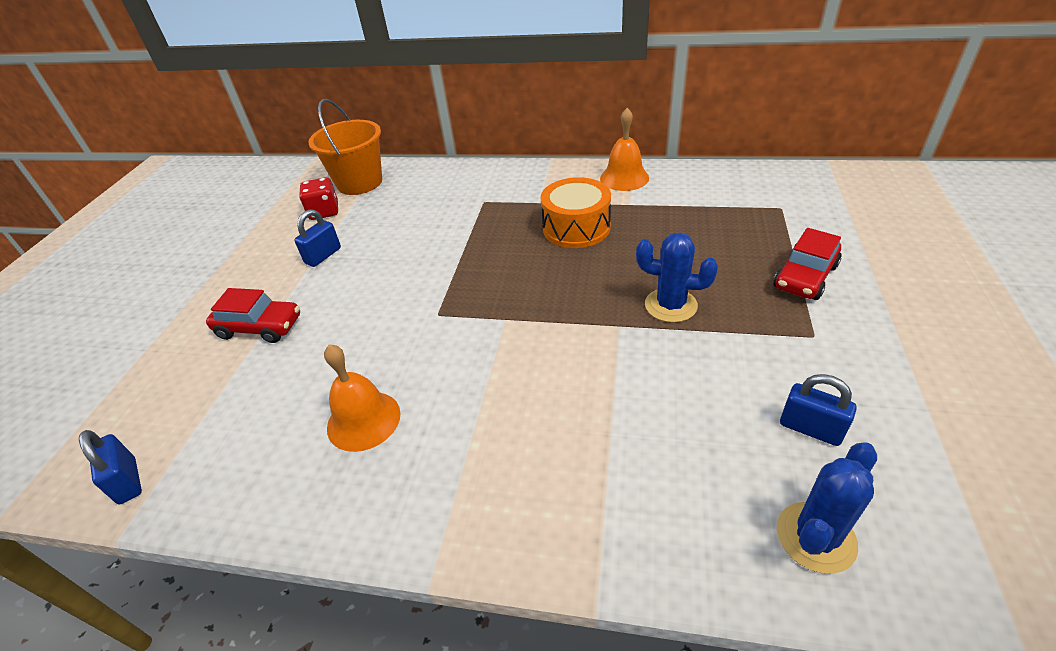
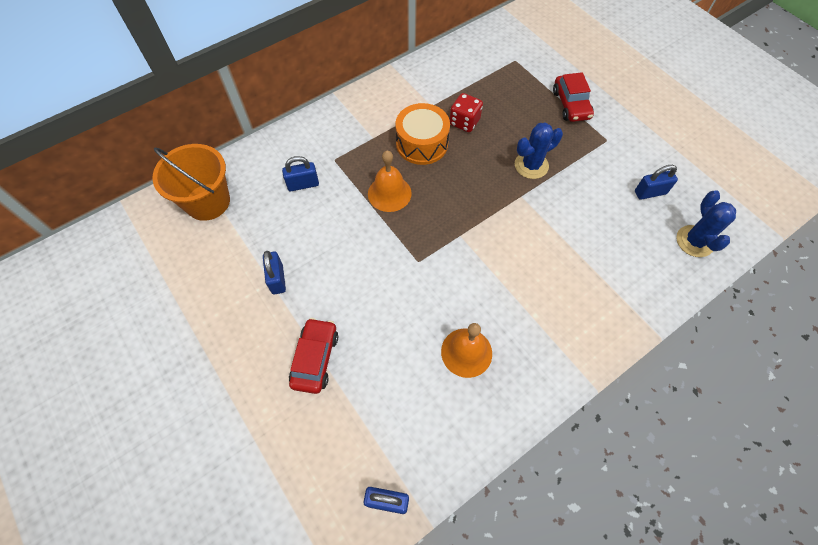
camera: 50 degrees left, 20 degrees up
(260, 327) = (315, 359): red car -> red car turned 45 degrees counterclockwise
(324, 212) = (218, 245): red dice -> red dice (464, 122)
(435, 206) = (303, 184): none -> blue padlock
(624, 178) = (404, 84): orange bell -> orange bell (389, 193)

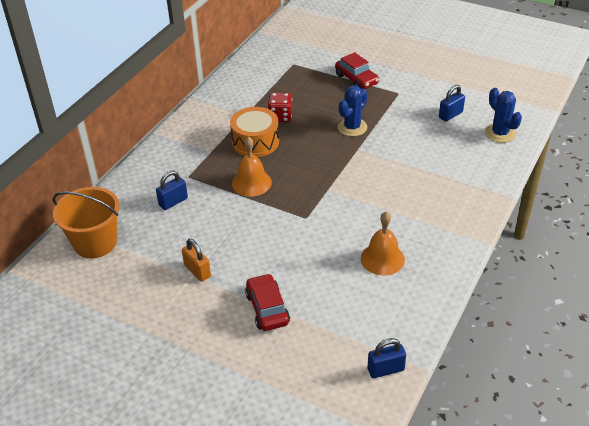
camera: 25 degrees left, 20 degrees down
(277, 279) = (197, 271): blue padlock -> orange padlock

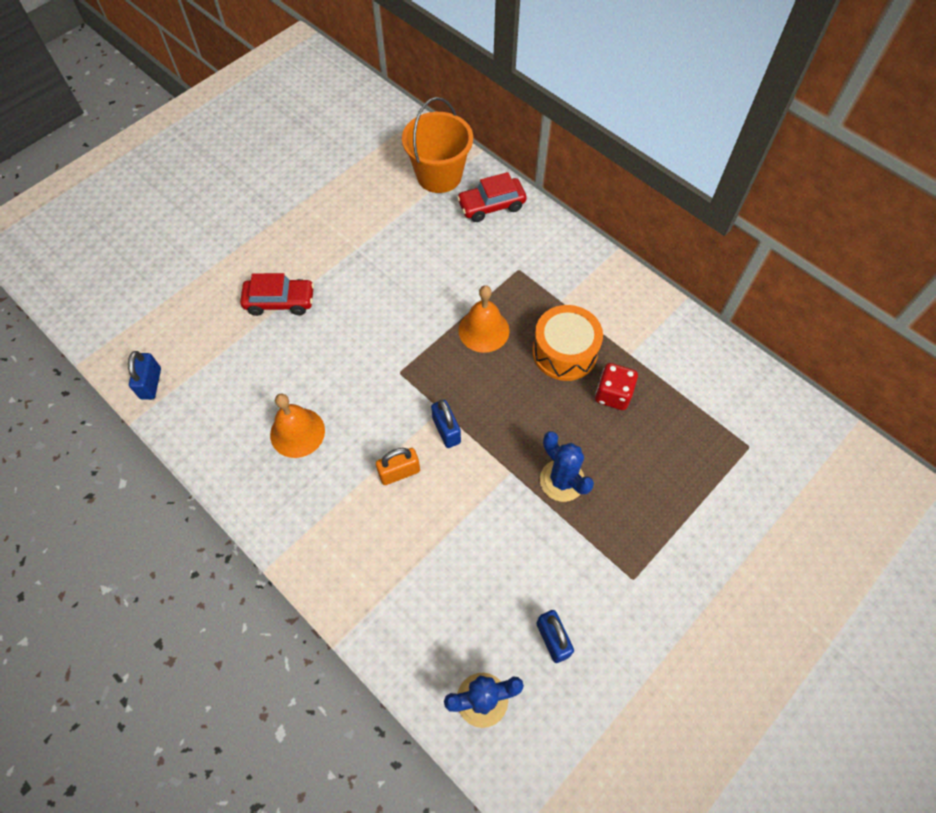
camera: 105 degrees right, 20 degrees up
(173, 202) = (478, 248): blue padlock -> blue padlock (446, 430)
(197, 271) = (360, 252): orange padlock -> orange padlock (399, 472)
(356, 79) = (686, 527): red car -> red car (491, 205)

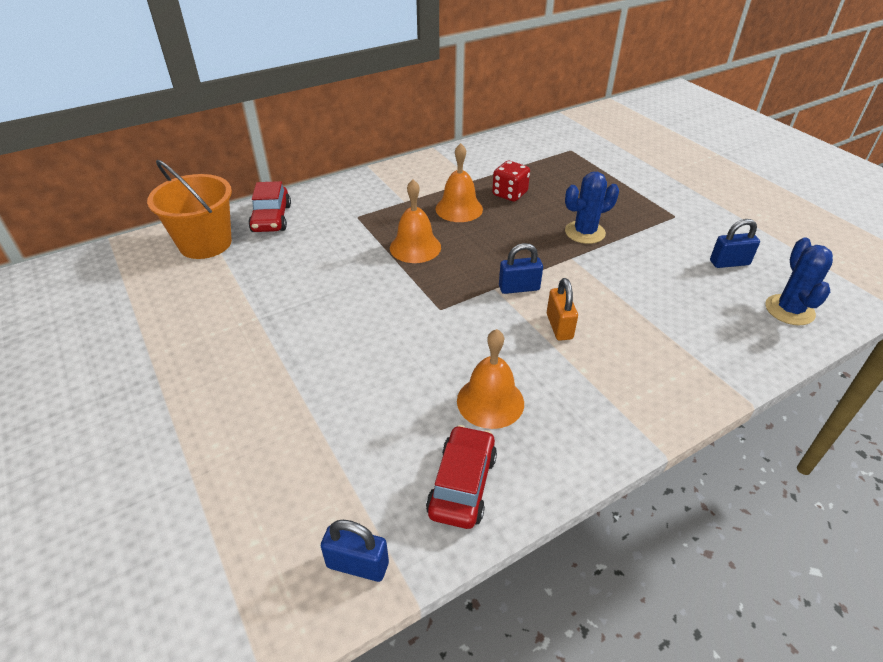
camera: 75 degrees left, 20 degrees down
(280, 301) = (294, 395): red car -> red car (462, 484)
(564, 352) = (459, 209): orange drum -> orange bell

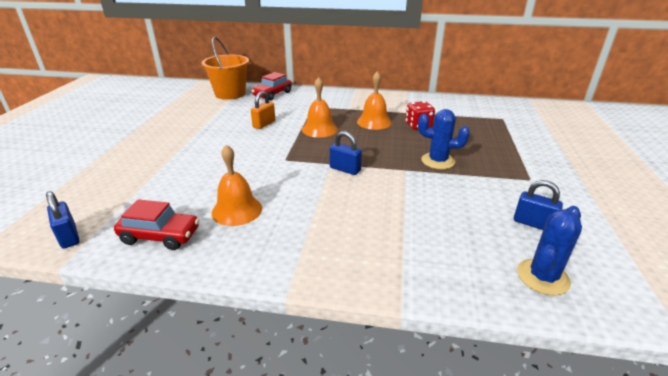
camera: 40 degrees right, 10 degrees down
(462, 484) = (160, 236): red car -> red car turned 45 degrees clockwise
(559, 326) = (336, 197): orange padlock -> orange padlock (264, 124)

